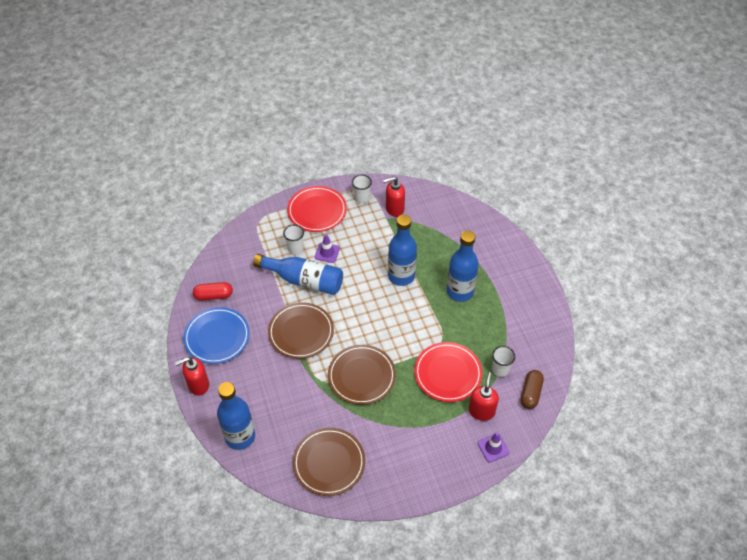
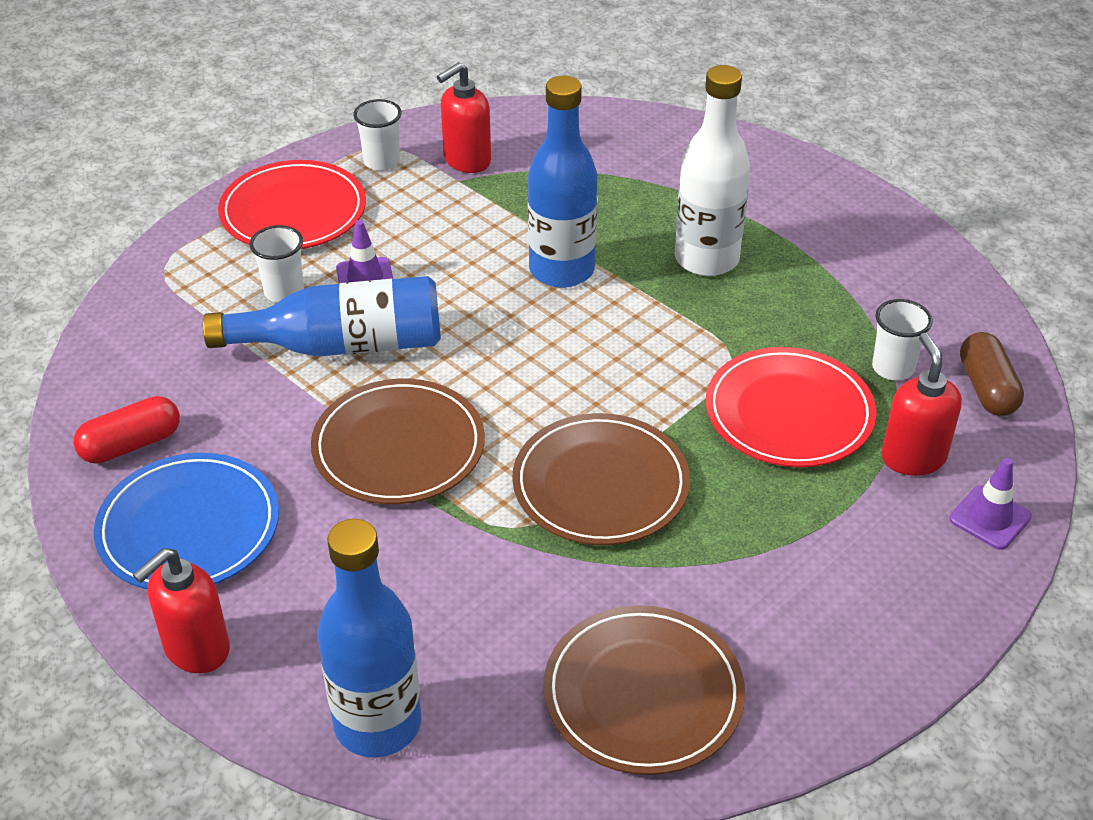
camera: 25 degrees left, 10 degrees down
(460, 291) = (706, 259): blue bottle -> white bottle

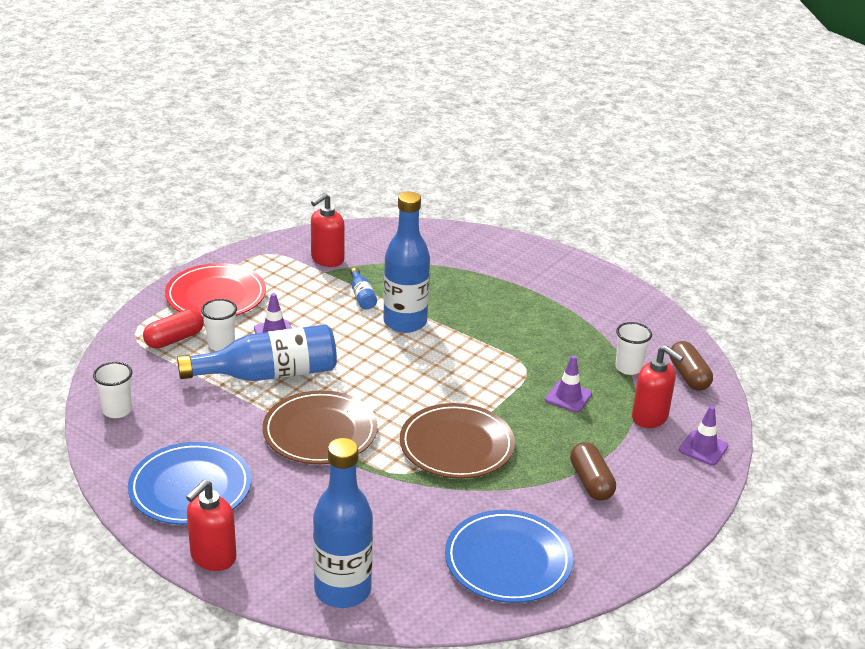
camera: 10 degrees left, 10 degrees down
(131, 445) = (138, 442): red capsule -> red capsule (174, 339)
(381, 162) = (269, 263): white cup -> white cup (117, 410)
(506, 223) = (362, 296): none -> blue bottle
(643, 694) = (508, 560): brown plate -> blue plate
(706, 259) = (498, 311): white bottle -> none
(789, 413) = (568, 397): red plate -> purple traffic cone
(799, 565) = (591, 482): none -> brown capsule
(913, 457) = (650, 417): red soap dispenser -> red soap dispenser turned 150 degrees clockwise

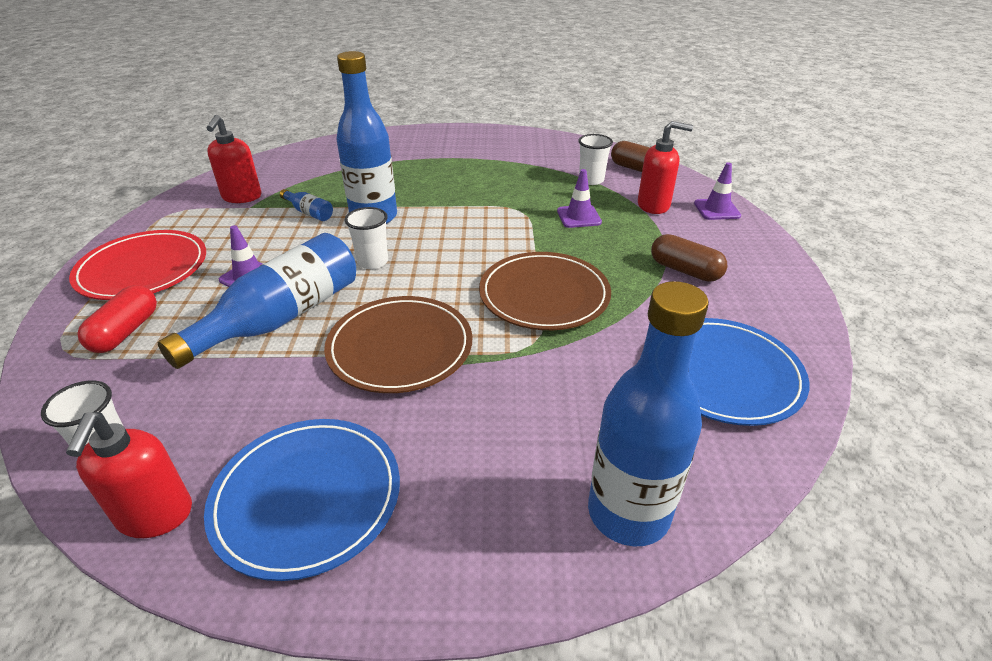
camera: 35 degrees left, 5 degrees up
(213, 557) = (432, 579): red soap dispenser -> red soap dispenser (155, 515)
(221, 345) = (194, 313): white cup -> white cup (372, 262)

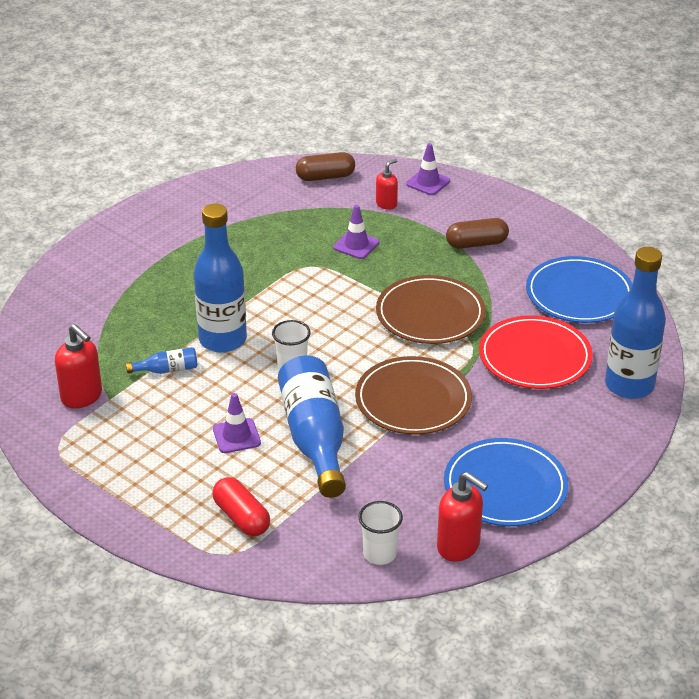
camera: 50 degrees left, 0 degrees up
(143, 269) = (150, 488): red plate -> red plate (535, 357)
(591, 180) = (311, 207): white cup -> none
(654, 205) = (386, 204): red soap dispenser -> red soap dispenser, size x0.61

